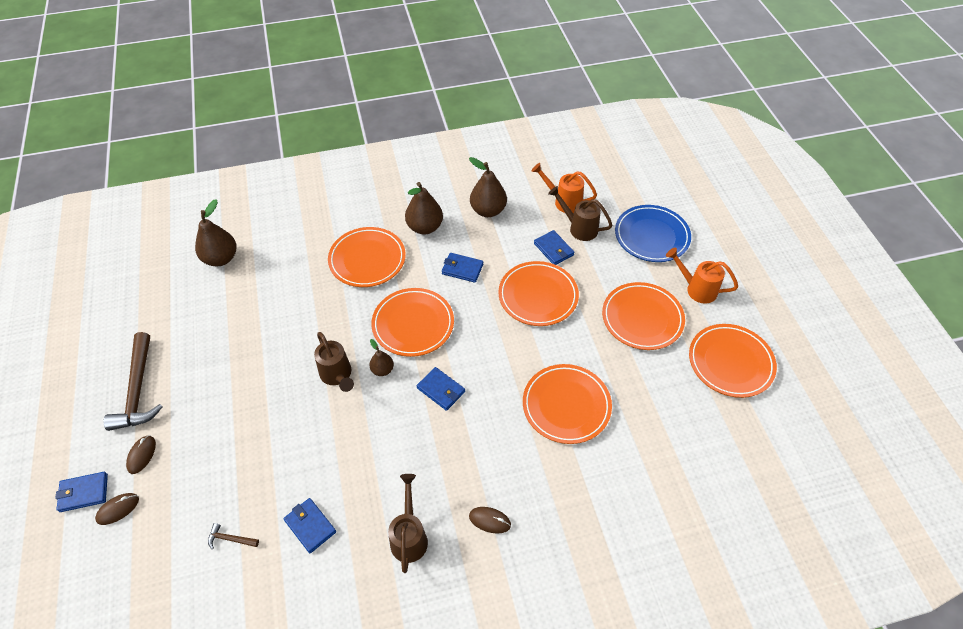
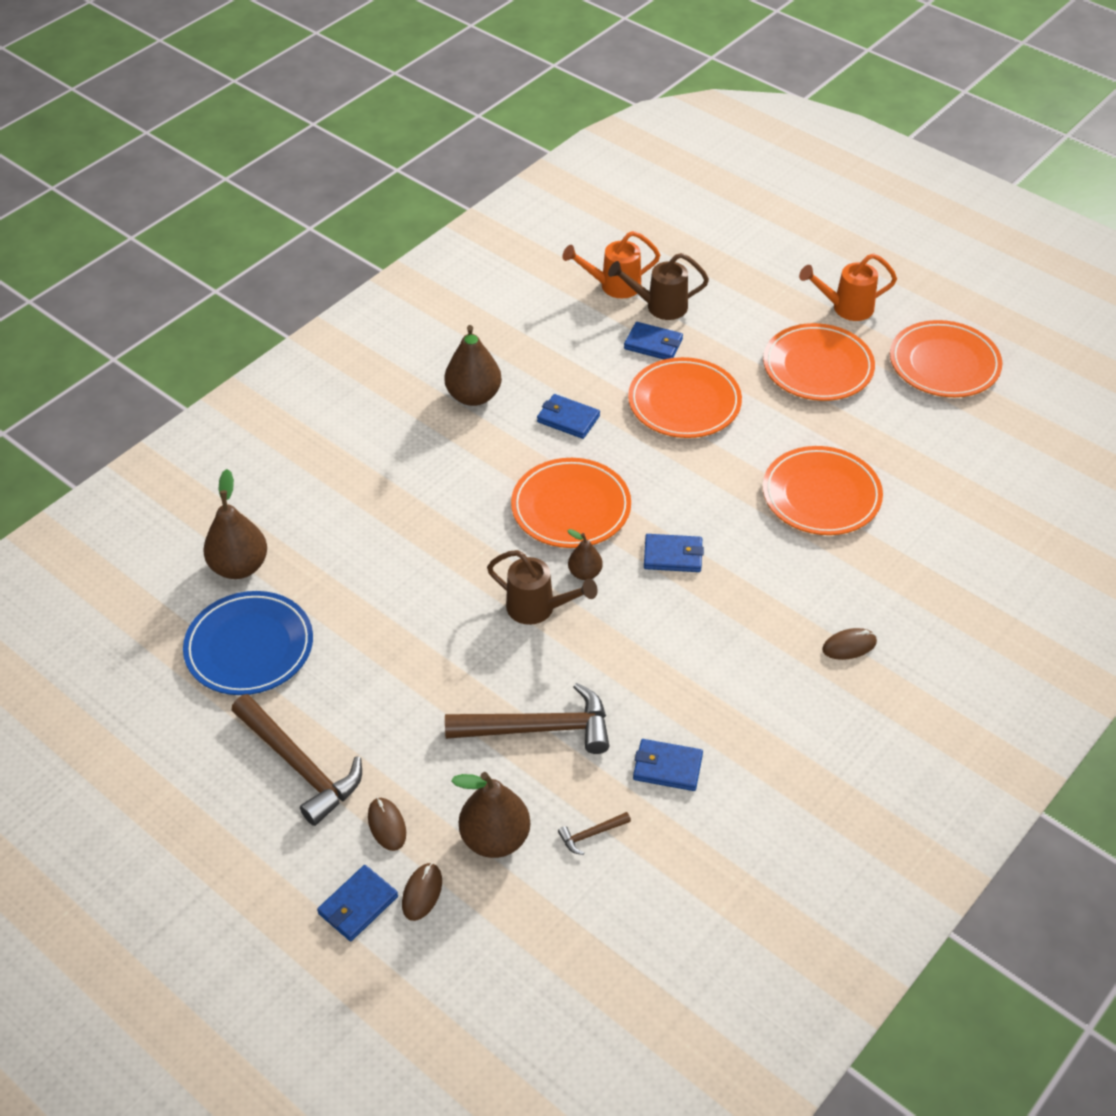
camera: 35 degrees left, 5 degrees down
(267, 450) = (538, 728): none -> brown hammer
(367, 259) = (439, 468): orange plate -> none
(409, 535) = (782, 710): brown watering can -> none
(462, 269) = (568, 419): blue wallet -> blue wallet turned 45 degrees clockwise
(488, 210) = (533, 339): brown pear -> brown pear (495, 839)
(651, 236) = (748, 276): blue plate -> blue plate (249, 647)

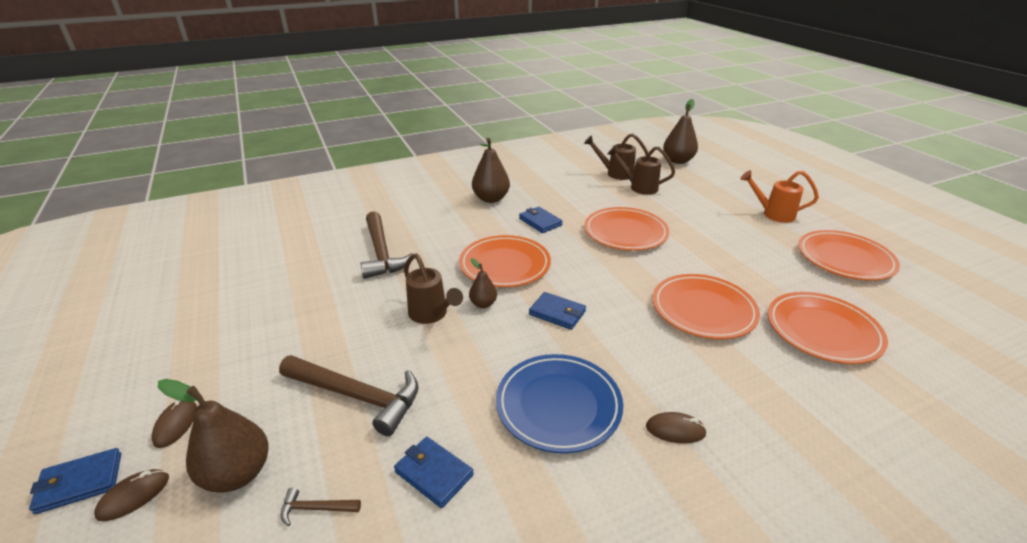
camera: 25 degrees right, 15 degrees down
(239, 566) = (278, 237): brown pear -> brown pear (678, 161)
(249, 647) = (233, 277): blue plate -> blue plate (558, 405)
(299, 765) = (174, 356): brown hammer -> brown hammer (381, 252)
(613, 286) = (615, 173): orange watering can -> brown watering can
(653, 344) = (623, 202): blue wallet -> none
(817, 367) = (737, 237): orange plate -> orange plate (822, 331)

